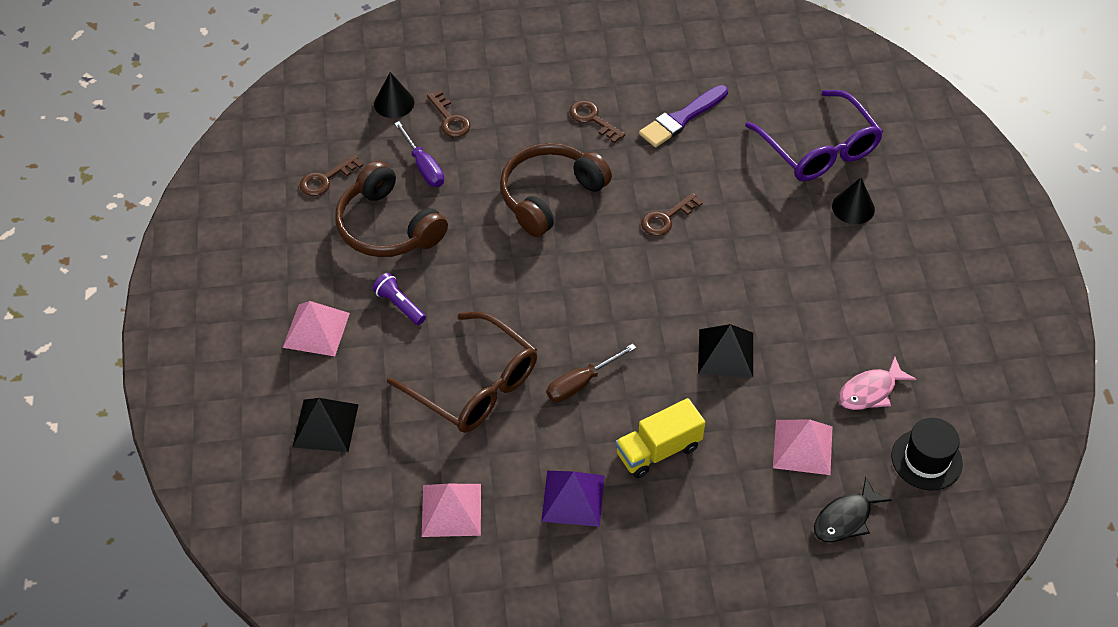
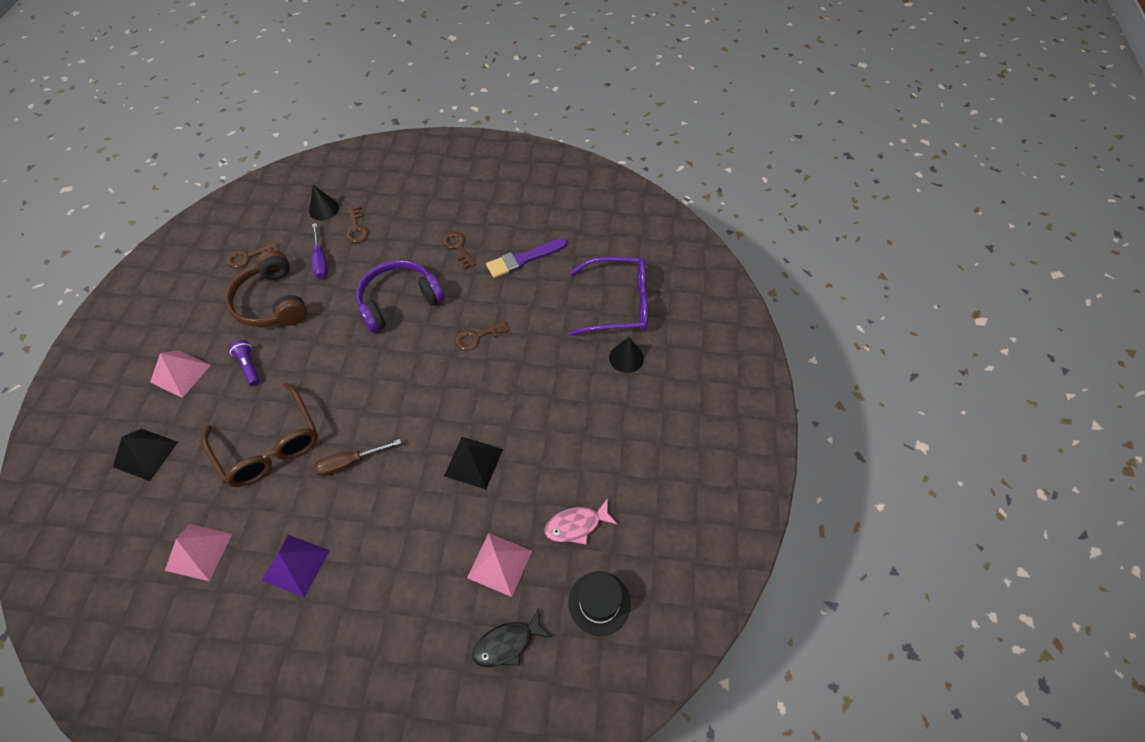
camera: 15 degrees right, 5 degrees up
(550, 196) = (399, 301): brown headphones -> purple headphones
(658, 450) = (382, 538): yellow truck -> none
(819, 149) = (618, 304): purple glasses -> purple glasses turned 75 degrees counterclockwise

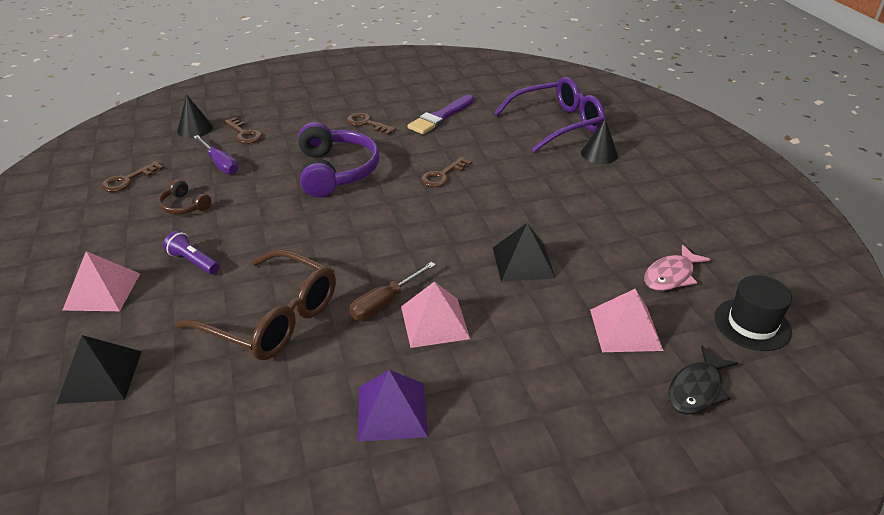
camera: 25 degrees left, 20 degrees down
(198, 552) = (248, 444): pink pyramid -> pink pyramid (434, 322)
(272, 302) = (184, 206): brown headphones -> brown headphones, size x0.48
(399, 301) = (336, 171): purple headphones -> purple headphones turned 135 degrees clockwise

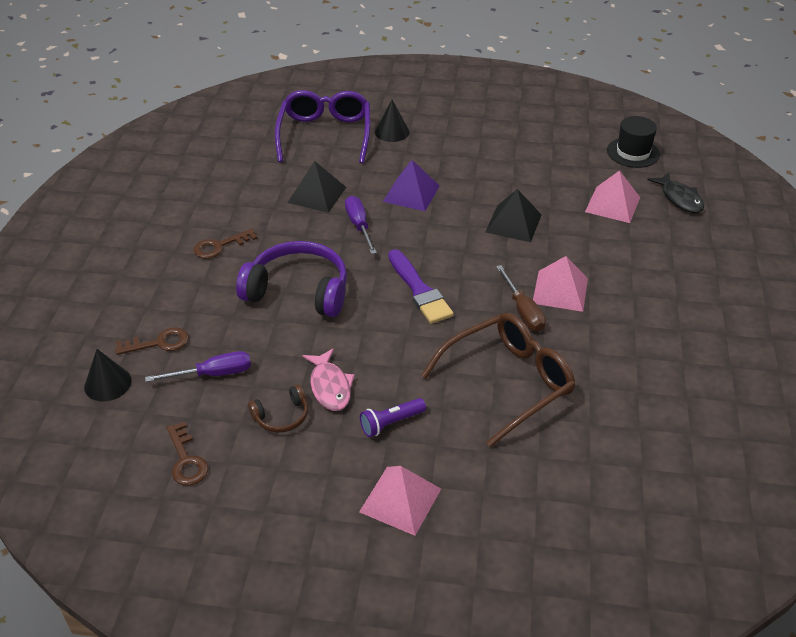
camera: 65 degrees left, 5 degrees up
(100, 376) = (531, 510): black pyramid -> black pyramid (317, 195)
(392, 411) = (644, 339): purple pyramid -> purple pyramid (411, 193)
(441, 117) = (250, 195): purple brush -> purple brush (419, 290)
(442, 175) = (359, 226): brown key -> purple screwdriver
(671, 275) = (568, 162): pink fish -> pink fish (330, 386)

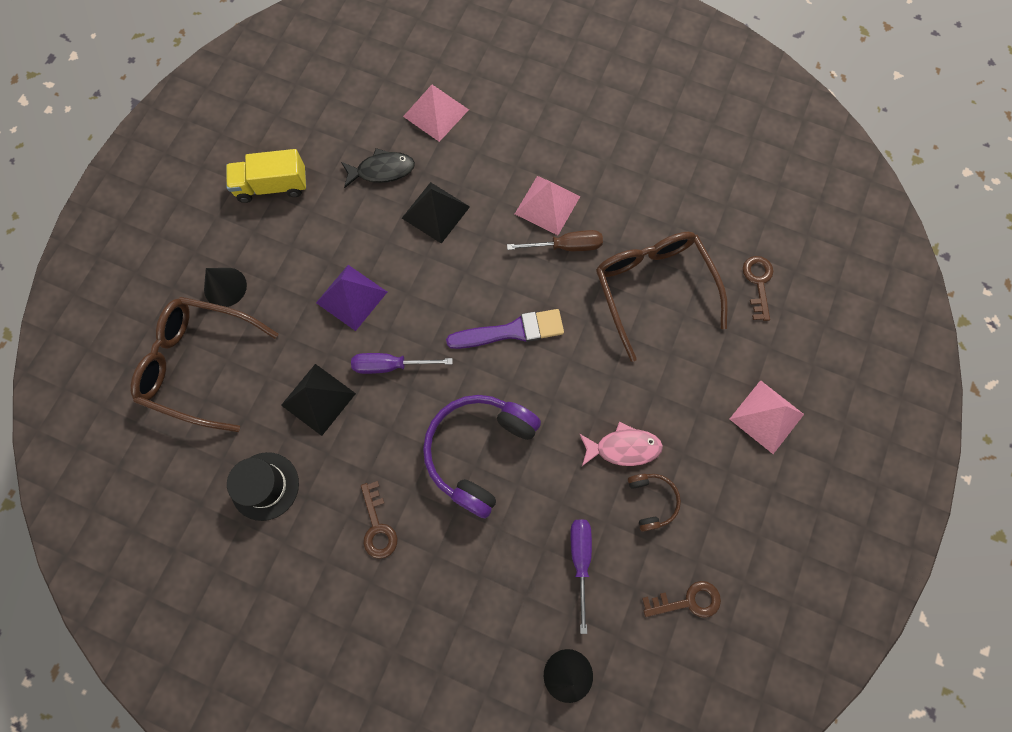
camera: 75 degrees left, 30 degrees up
(159, 343) = (520, 614): brown key -> brown key (758, 283)
(325, 134) = (199, 364): purple glasses -> brown glasses
(391, 423) = (680, 403): purple flashlight -> none
(489, 135) = (272, 186): none -> yellow truck
(633, 152) = (358, 61): black hat -> black hat (265, 486)
(679, 198) = (446, 52): black fish -> black fish (382, 170)

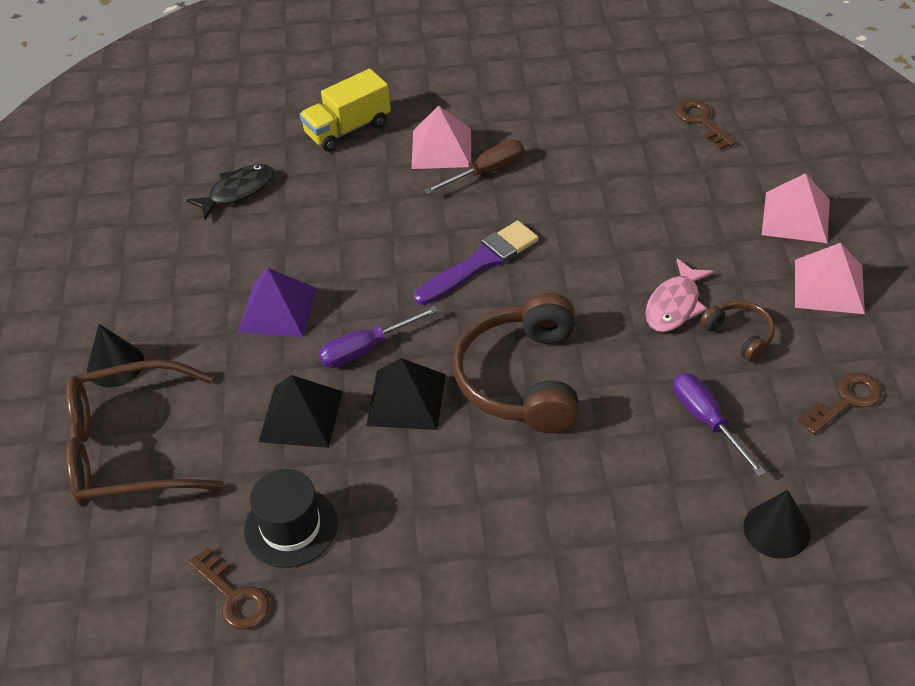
camera: 25 degrees left, 25 degrees down
(272, 186) = (115, 254): yellow truck -> yellow truck (348, 129)
(377, 526) = (456, 500): brown key -> brown key (233, 596)
(435, 212) = (323, 201): black pyramid -> black pyramid (406, 399)
(436, 113) = (266, 124): pink pyramid -> pink pyramid (829, 286)
(478, 451) = (522, 378): purple headphones -> brown headphones
(623, 447) = (674, 305): pink fish -> pink fish turned 150 degrees clockwise
(653, 288) = (602, 168): brown glasses -> none

